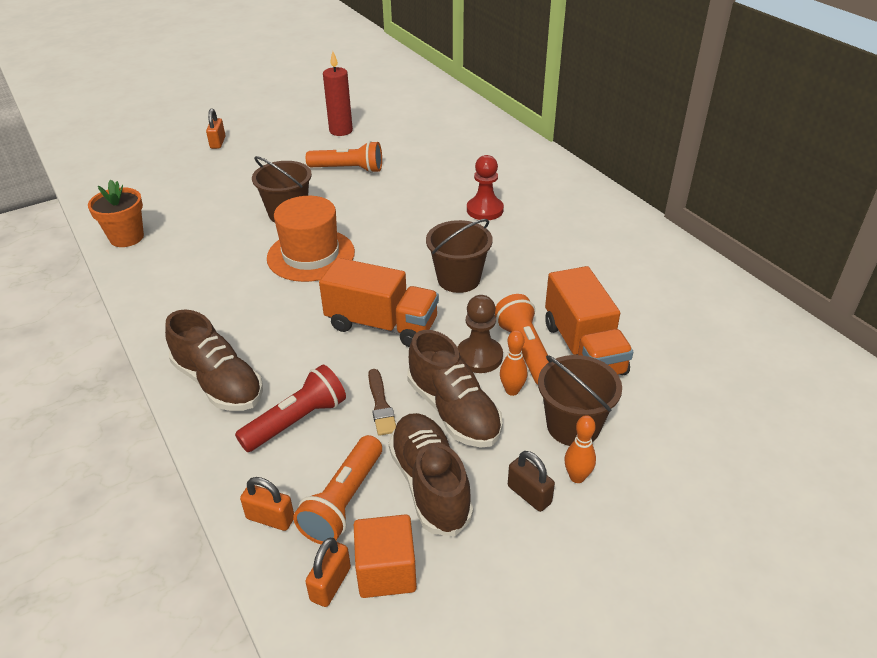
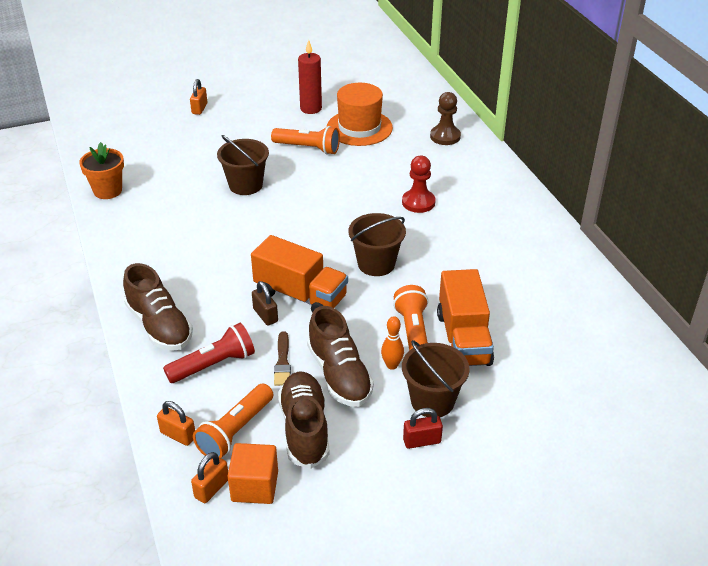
camera: 10 degrees right, 0 degrees up
(311, 255) = (256, 226): orange hat -> orange hat (359, 128)
(479, 356) = (373, 333): brown pawn -> brown pawn (445, 136)
(529, 494) = (379, 448): brown padlock -> brown padlock (265, 315)
(577, 477) = (422, 441): orange bowling pin -> red padlock

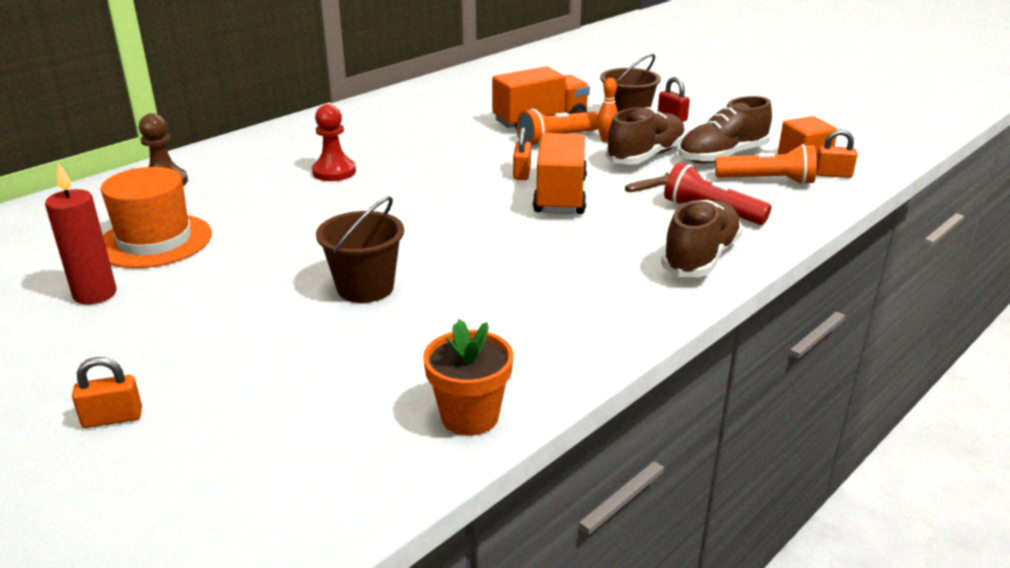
camera: 115 degrees left, 10 degrees down
(178, 435) = (810, 203): orange padlock -> orange padlock (522, 173)
(265, 315) = (611, 205): brown padlock -> none
(308, 148) = (233, 265): orange flashlight -> none
(376, 264) = (469, 171): brown bucket -> none

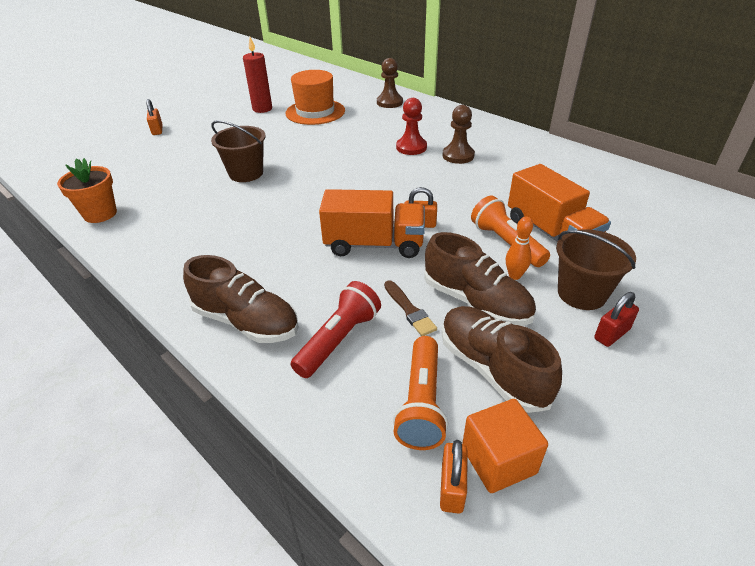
camera: 90 degrees right, 10 degrees up
(370, 148) = (458, 156): none -> brown pawn

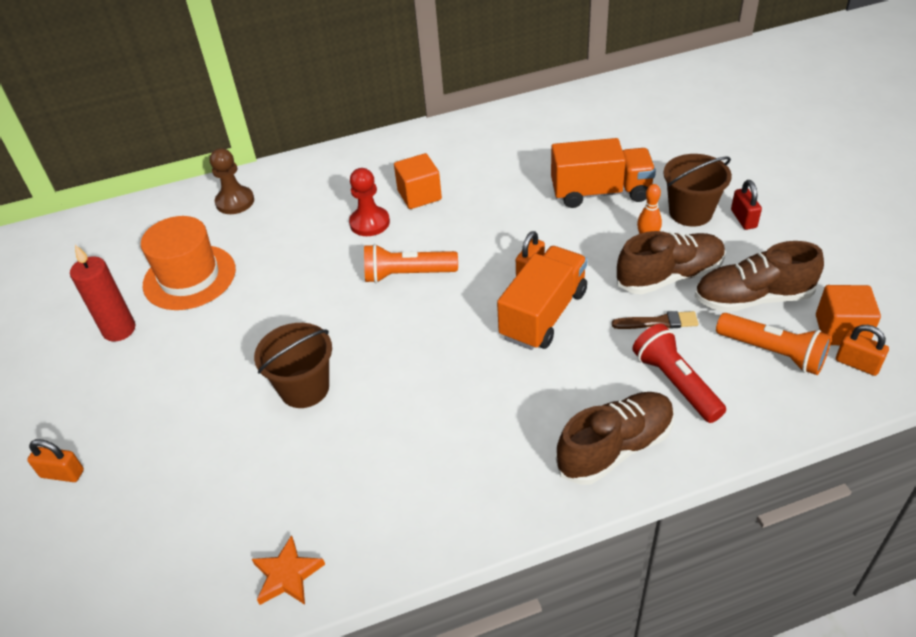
camera: 60 degrees left, 5 degrees up
(100, 214) = (287, 575): orange flower pot -> orange star
(458, 156) = (419, 195): brown pawn -> orange cube
(506, 243) = (598, 225): orange flashlight -> orange flashlight (407, 274)

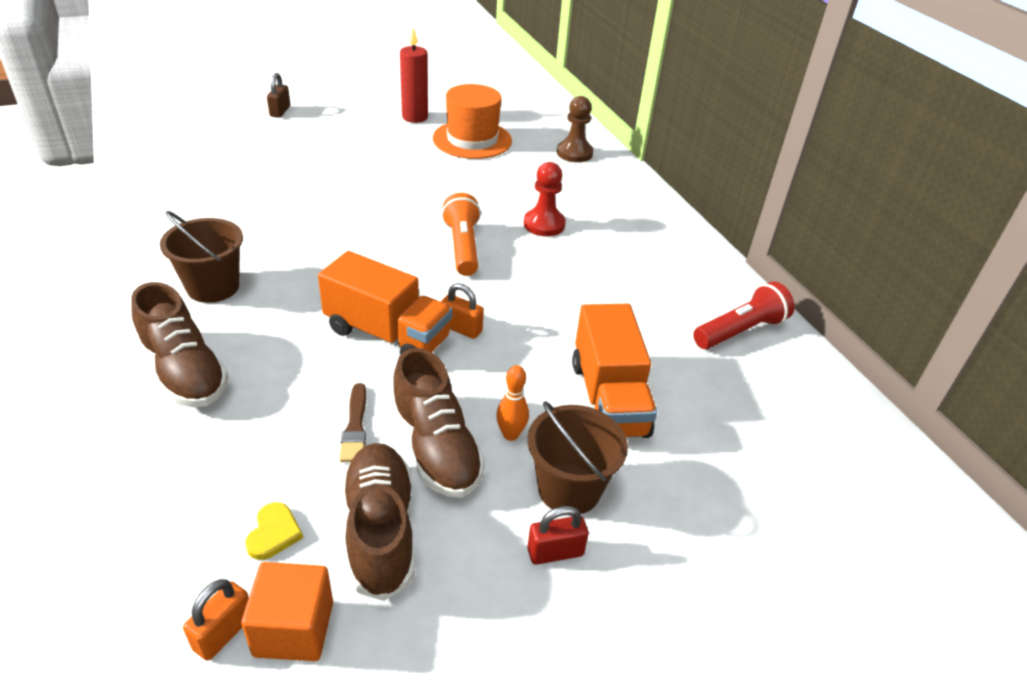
camera: 80 degrees right, 5 degrees down
(62, 473) = (280, 111): orange padlock -> brown padlock
(287, 575) = (147, 196): orange star -> none
(304, 388) = (327, 196): brown bucket -> brown bucket (213, 287)
(419, 195) = (592, 255): orange cube -> none
(675, 383) = (254, 429): red flashlight -> red flashlight (740, 331)
(772, 353) = (274, 533): orange flashlight -> yellow heart

